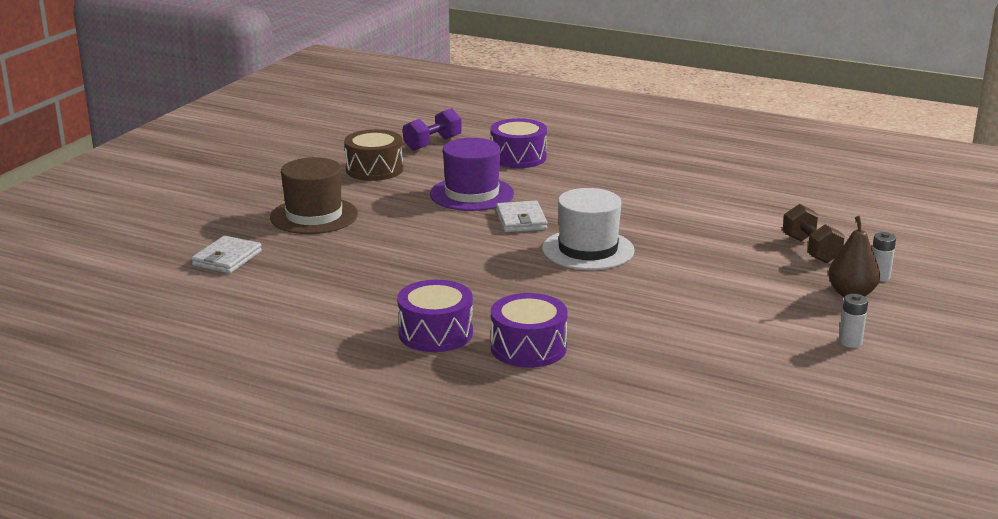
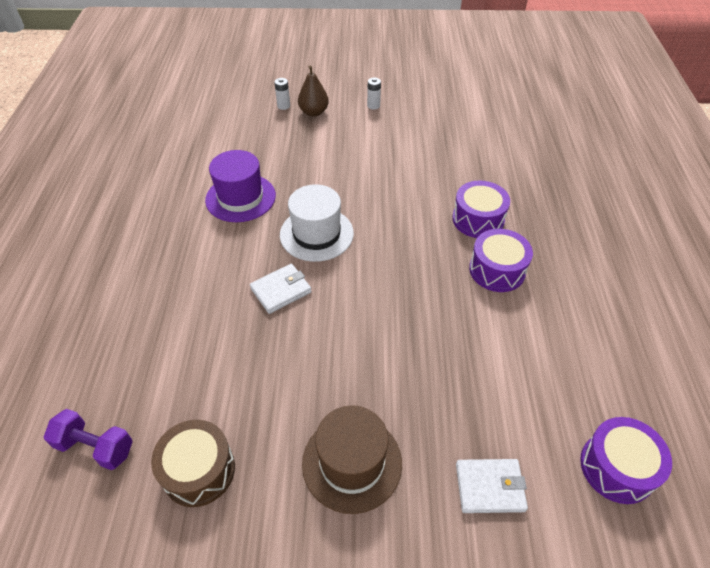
camera: 115 degrees left, 25 degrees up
(472, 194) = (236, 348): purple hat -> purple hat (240, 198)
(518, 157) = (123, 346): purple drum -> purple drum (617, 467)
(811, 249) = (258, 135): brown dumbbell -> none

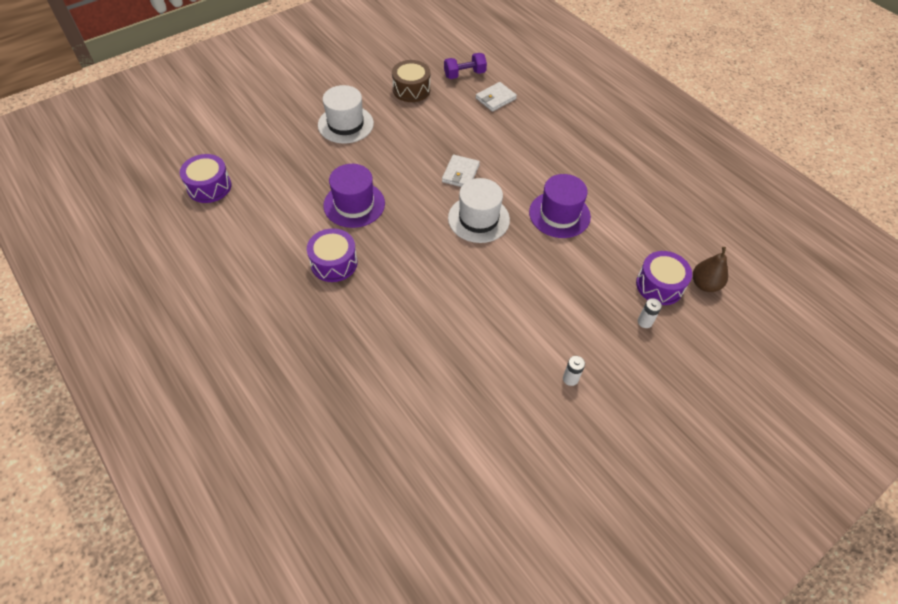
camera: 140 degrees right, 5 degrees up
(313, 112) = (611, 331): brown pear -> brown pear (705, 284)
(352, 463) = (345, 124): brown hat -> white hat
(431, 323) = (354, 204): none -> purple hat
(478, 219) = (374, 299): purple drum -> purple drum (659, 285)
(489, 487) = (272, 147): white wallet -> white wallet (495, 98)

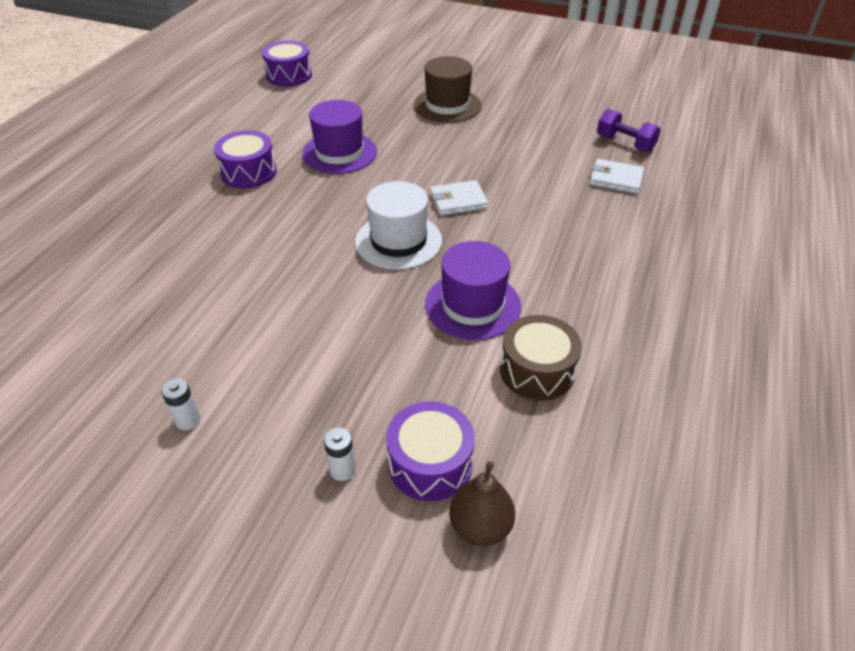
camera: 60 degrees right, 10 degrees down
(345, 124) = (447, 105): white hat -> brown hat
(411, 89) = (550, 121): brown drum -> brown drum (537, 371)

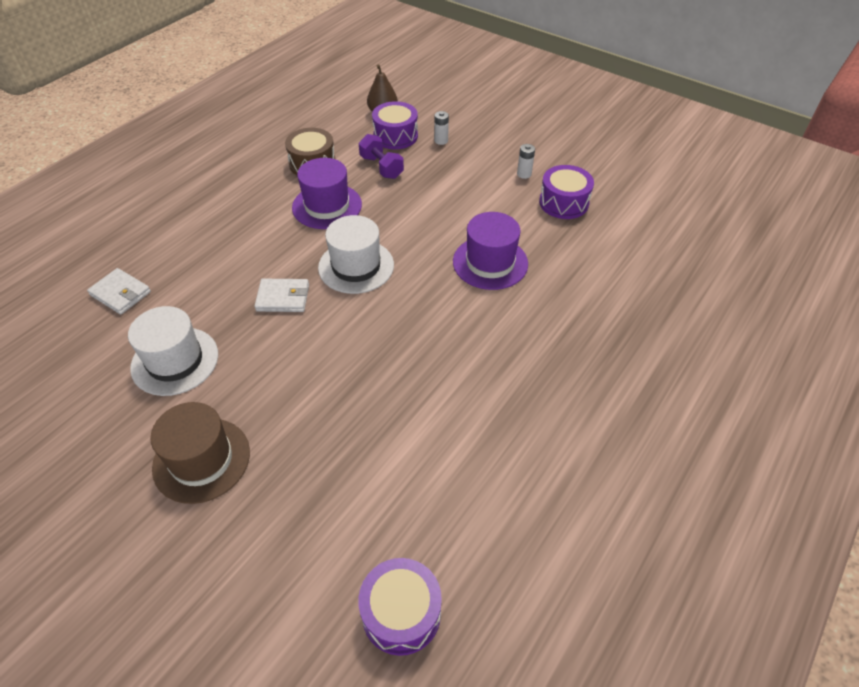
camera: 165 degrees left, 5 degrees up
(248, 172) = (480, 381): purple drum -> purple drum (563, 203)
(339, 153) = (373, 392): purple hat -> purple hat (490, 262)
(516, 146) = (175, 361): none -> white hat
(625, 143) = (61, 339): purple dumbbell -> purple dumbbell (381, 167)

